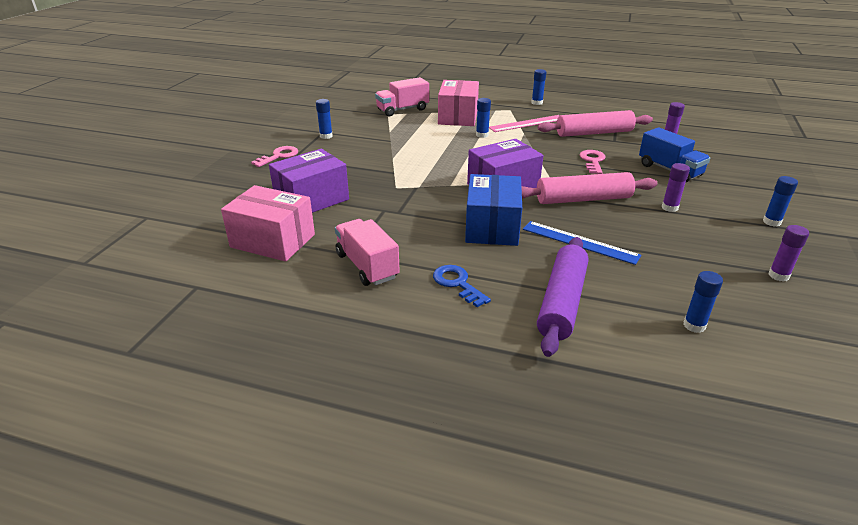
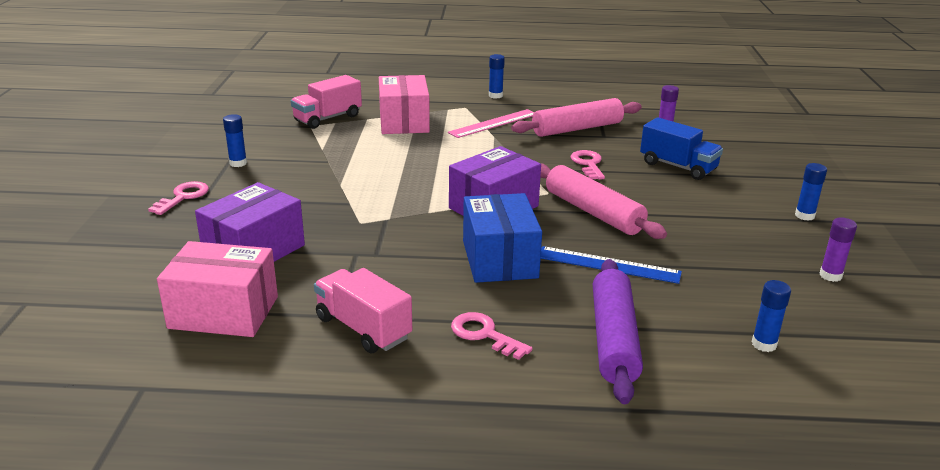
camera: 15 degrees left, 5 degrees down
(457, 284) = (484, 335): blue key -> pink key
(482, 135) = (443, 143): blue glue stick -> none
(583, 199) = (593, 212): pink rolling pin -> pink rolling pin turned 75 degrees clockwise
(669, 208) = (693, 211): purple glue stick -> none

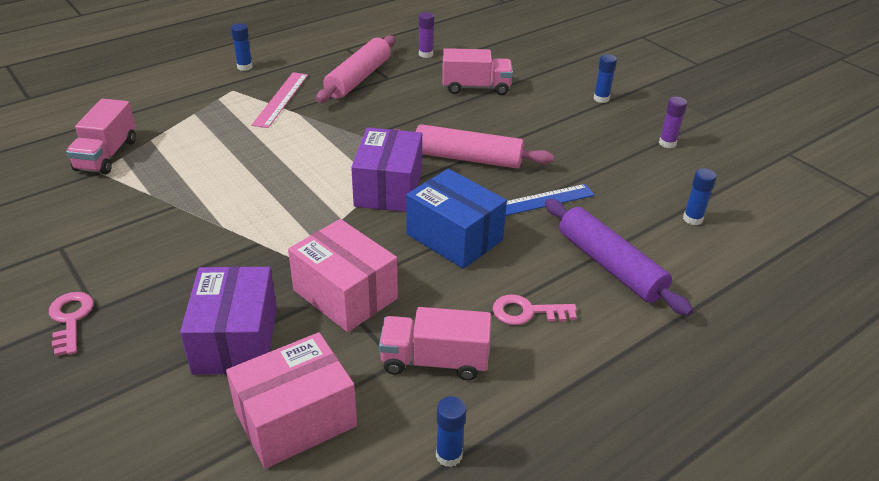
camera: 40 degrees left, 10 degrees up
(238, 163) = (78, 250): blue glue stick -> blue glue stick (449, 455)
(404, 122) = (194, 129): pink box -> pink box (345, 294)
(588, 164) = (409, 112): pink key -> none
(678, 166) = (476, 87): blue truck -> pink truck

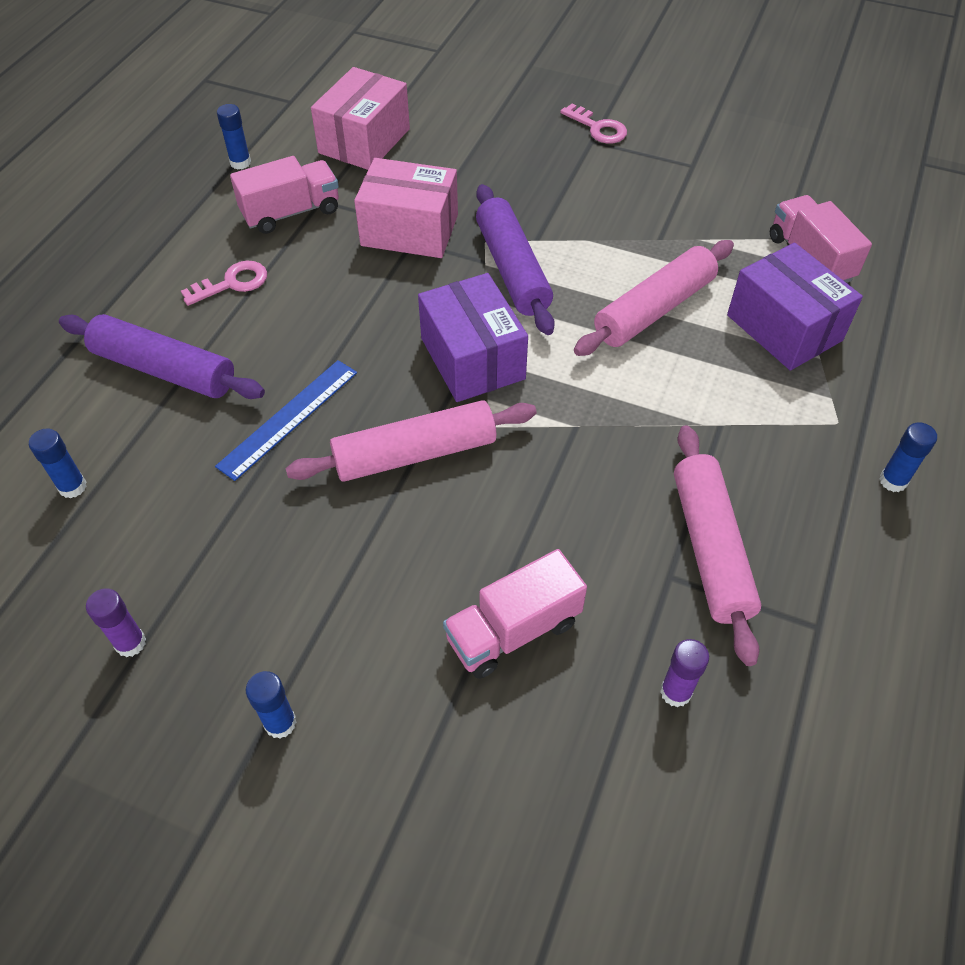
camera: 150 degrees right, 15 degrees up
(236, 340) = (460, 164): purple box -> purple box (784, 328)
(244, 168) = (653, 309): none -> pink rolling pin
(281, 99) = (757, 439): pink ruler -> none
(301, 229) = (512, 269): none -> purple rolling pin
(454, 237) = (351, 330): blue box -> none

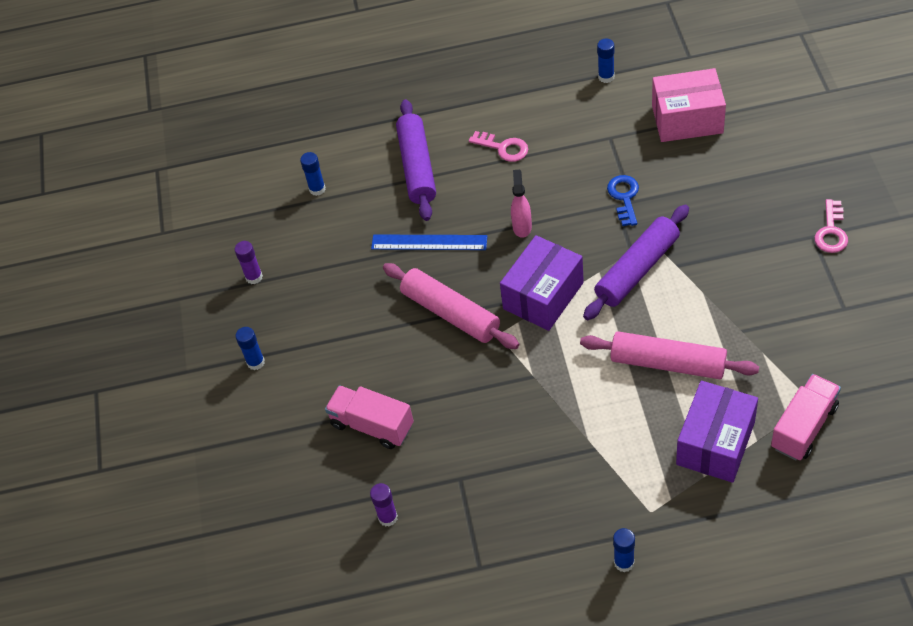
camera: 65 degrees right, 0 degrees up
(291, 212) = (585, 131): pink truck -> none
(358, 325) = (522, 226): none -> pink spray bottle
(409, 230) = (624, 197): pink box -> blue key
(711, 548) = (494, 489): pink rolling pin -> none

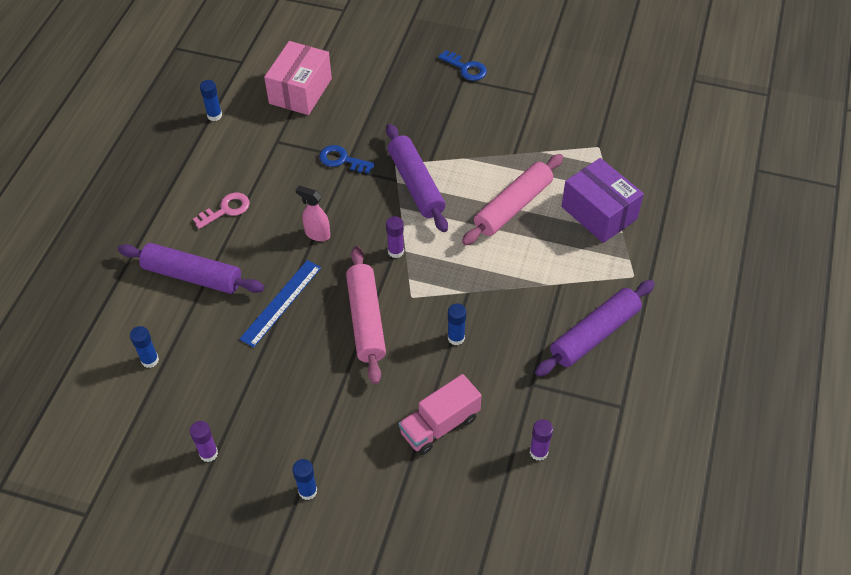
camera: 70 degrees left, 0 degrees up
(450, 313) = (366, 320): pink rolling pin -> pink rolling pin turned 75 degrees counterclockwise
(543, 295) = (396, 251): purple box -> purple glue stick
(552, 506) = (594, 334): none -> purple rolling pin
(624, 562) = (667, 312): blue glue stick -> blue glue stick (456, 338)
(804, 427) = (615, 160): pink truck -> none
(831, 231) = (466, 68): pink key -> blue key

